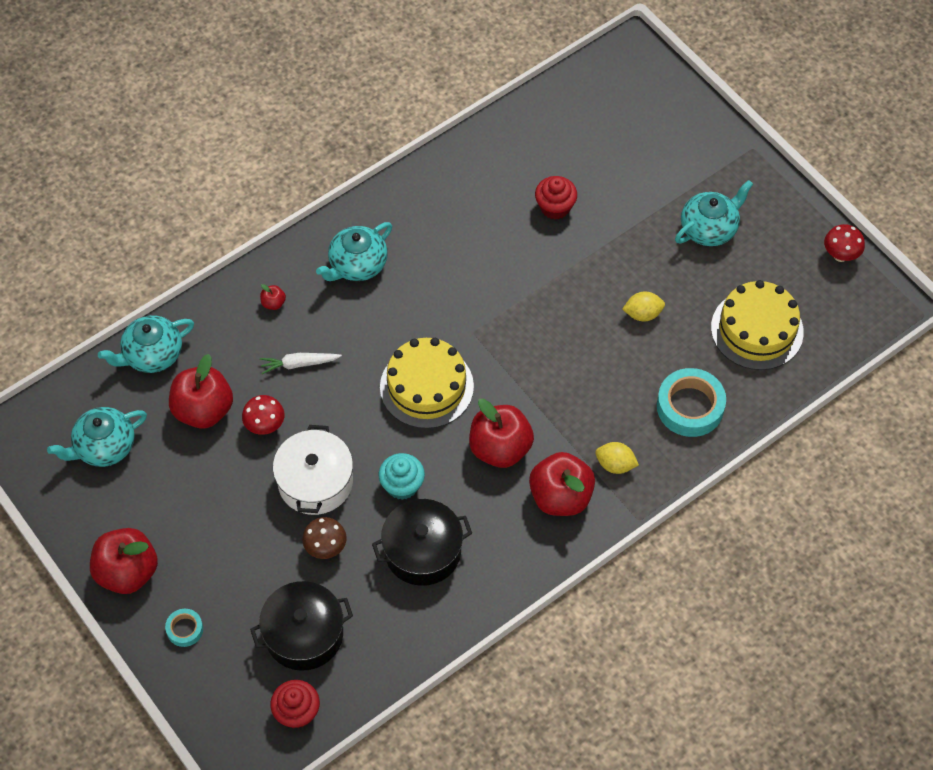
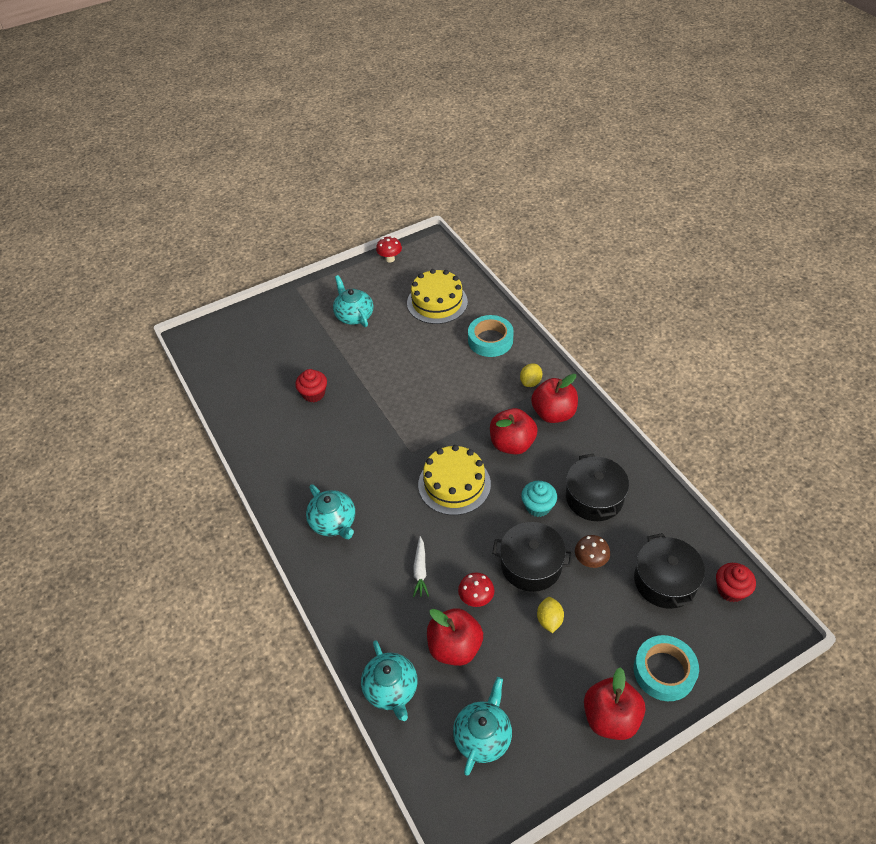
camera: 80 degrees left, 10 degrees down
(104, 447) = (482, 736): turquoise teapot -> turquoise teapot turned 135 degrees counterclockwise
(185, 629) = (664, 671): turquoise tape -> turquoise tape, size x1.96
(273, 303) = (357, 586): red apple -> none
(315, 482) = (531, 565): white pot -> black pot
(642, 314) = (414, 356): yellow lemon -> yellow lemon (549, 620)

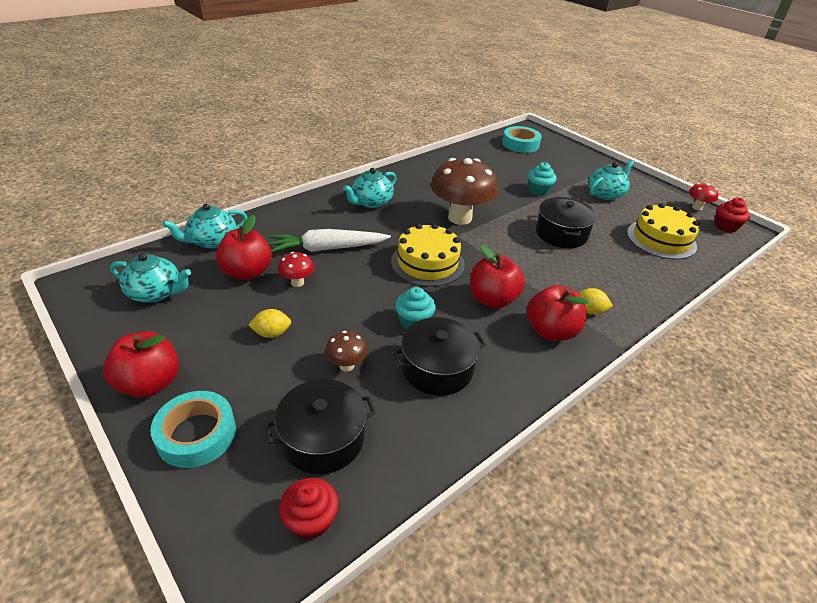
camera: 75 degrees right, 10 degrees down
(313, 394) = (502, 182): red cupcake -> red cupcake (725, 226)
(337, 367) = (538, 190): none -> turquoise cupcake
(379, 444) = (460, 218): none -> brown mushroom
(420, 570) = (327, 248): white carrot -> white carrot, size x1.90
(490, 340) = (633, 278): turquoise tape -> turquoise tape (520, 144)
(531, 565) = (338, 318): black pot -> black pot (561, 234)

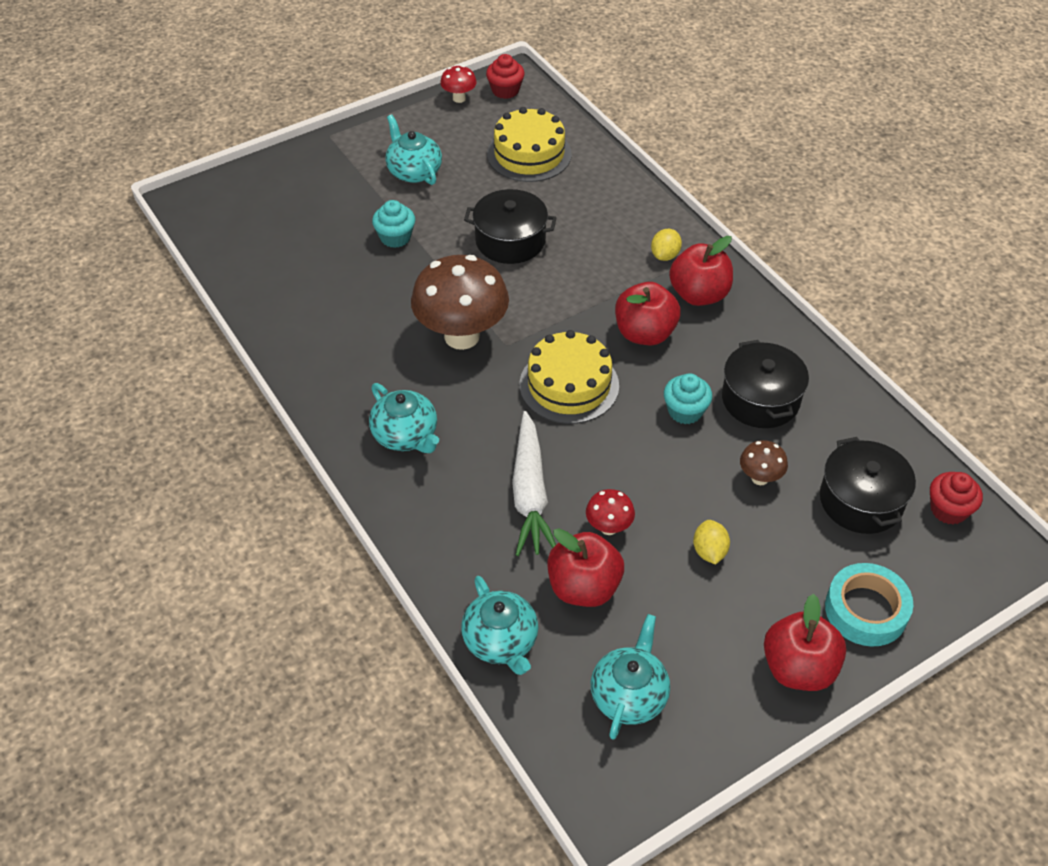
camera: 80 degrees left, 10 degrees up
(520, 144) = (239, 225): turquoise tape -> none

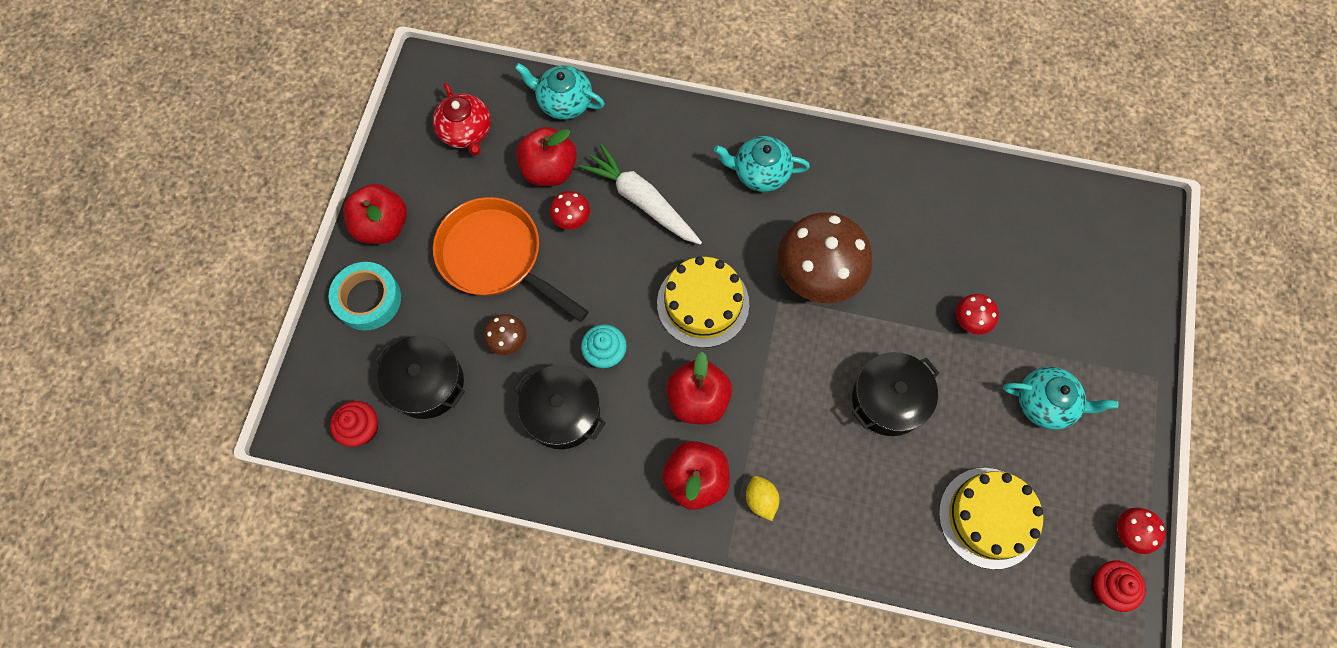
camera: 135 degrees right, 20 degrees up
(395, 237) = (969, 321): turquoise cupcake -> red mushroom
(629, 695) = (466, 132): turquoise teapot -> red teapot
(709, 551) = (496, 257): yellow lemon -> orange pan

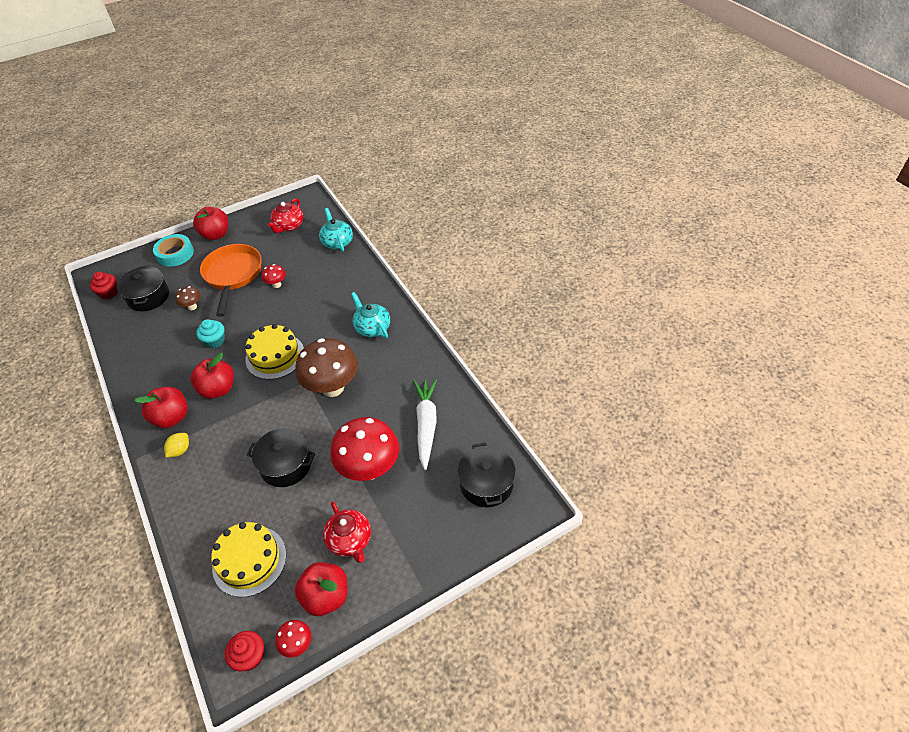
camera: 50 degrees right, 20 degrees down
(549, 170) = (296, 261): red apple -> red apple (326, 596)
(562, 413) = (170, 347): black pot -> black pot (486, 484)
(642, 201) = (311, 299): white carrot -> white carrot (426, 425)
(969, 321) = (370, 469): red mushroom -> red mushroom, size x2.22
(1046, 403) = (350, 540): turquoise teapot -> red teapot

